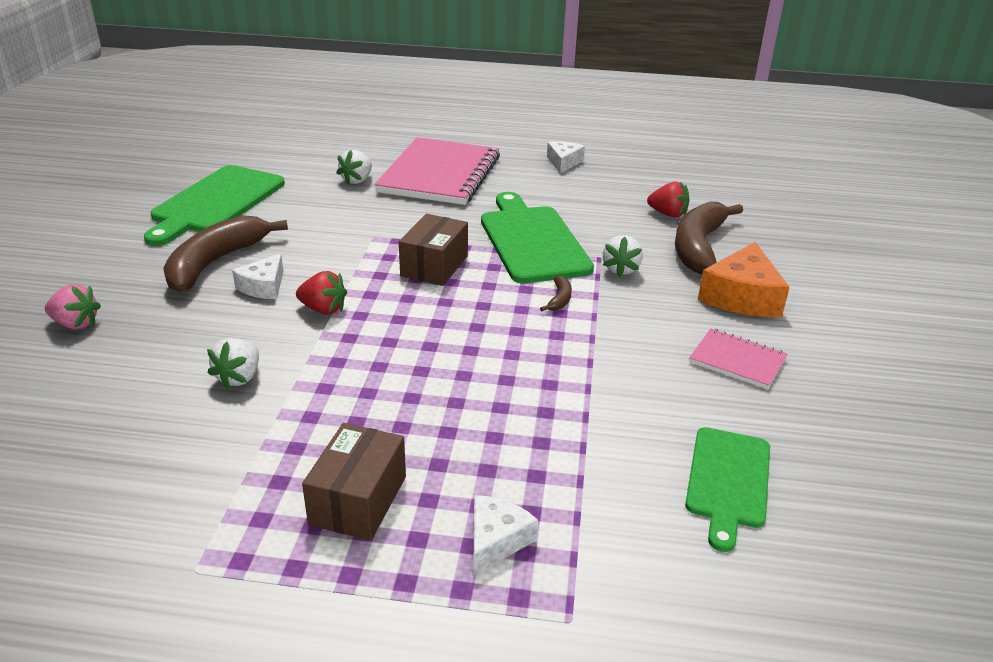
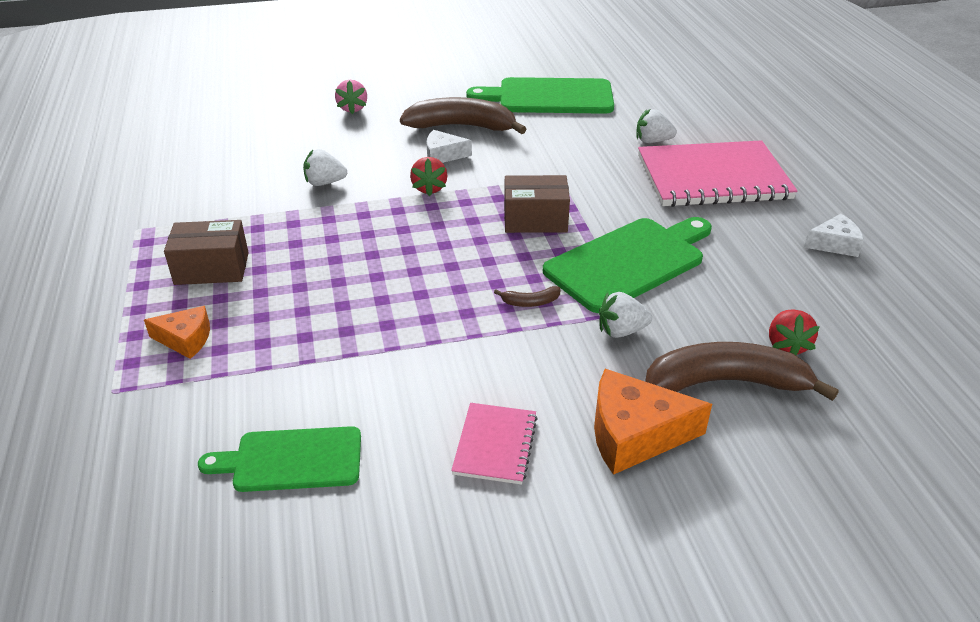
camera: 70 degrees right, 5 degrees up
(496, 540) = (186, 339): white cheese -> orange cheese

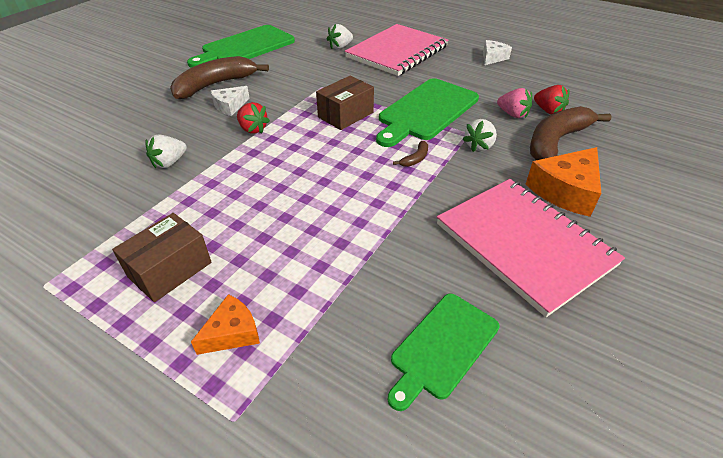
camera: 45 degrees left, 5 degrees up
(352, 108) = (113, 106): pink strawberry -> pink strawberry (512, 114)
(495, 445) = (524, 244): pink notebook -> pink notebook, size x2.08
(628, 262) = (426, 111): green cutting board -> green cutting board turned 150 degrees counterclockwise

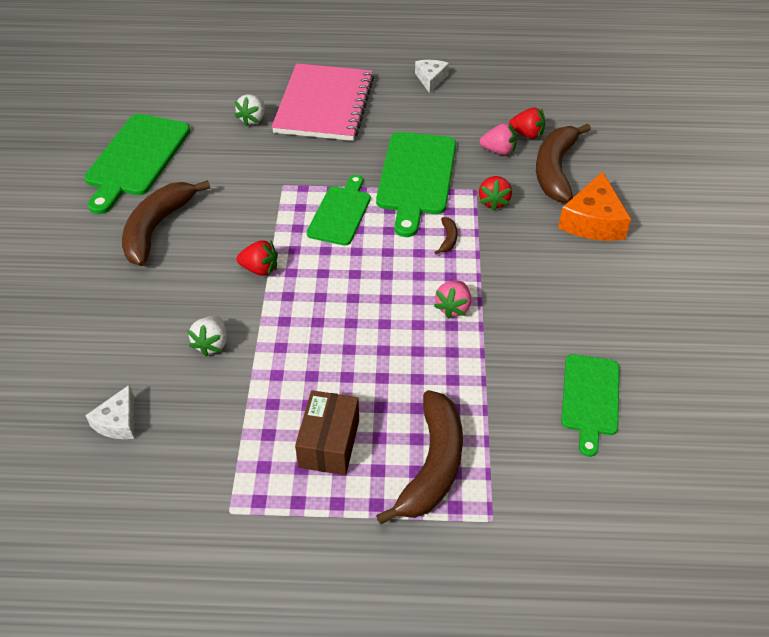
camera: 30 degrees left, 5 degrees up
(230, 106) = (205, 250): white cheese -> white cheese (118, 422)
(232, 332) = (432, 465): orange cheese -> brown banana
(345, 115) = (340, 213): brown box -> green cutting board
(374, 209) = (453, 307): none -> pink strawberry
(479, 146) = (493, 201): white strawberry -> red strawberry
(524, 244) = (592, 287): pink notebook -> none

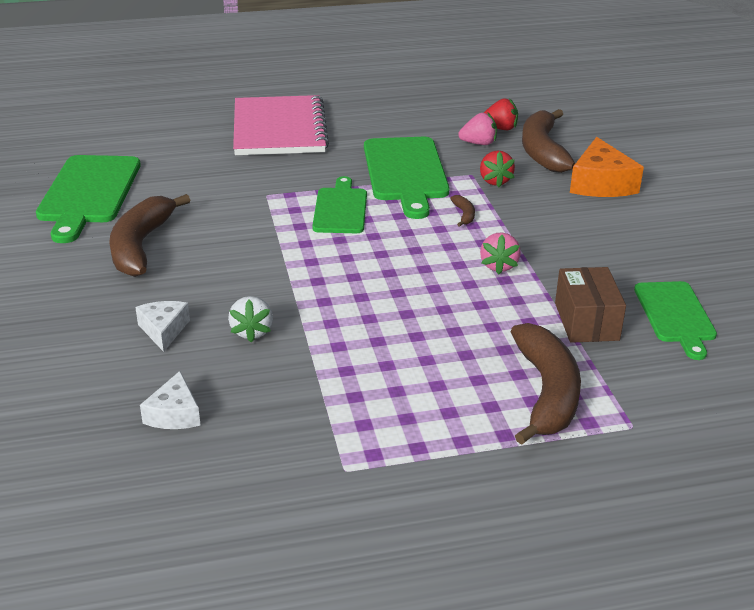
camera: 15 degrees left, 15 degrees down
(253, 119) = (207, 148): white strawberry -> none
(260, 269) = (275, 264): red strawberry -> none
(329, 443) = (426, 393): brown box -> brown box (586, 321)
(431, 79) = (380, 99): white cheese -> white cheese (163, 330)

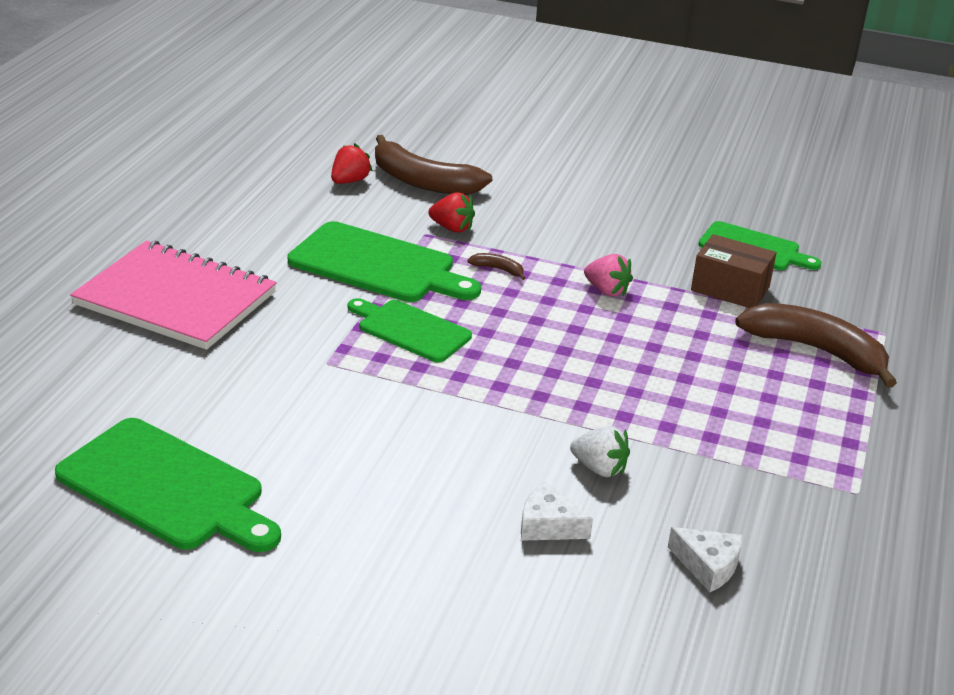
camera: 60 degrees left, 0 degrees up
(141, 246) = (349, 486): brown banana -> none
(478, 143) = (366, 204): pink strawberry -> none
(601, 184) = (517, 183): orange cheese -> none

